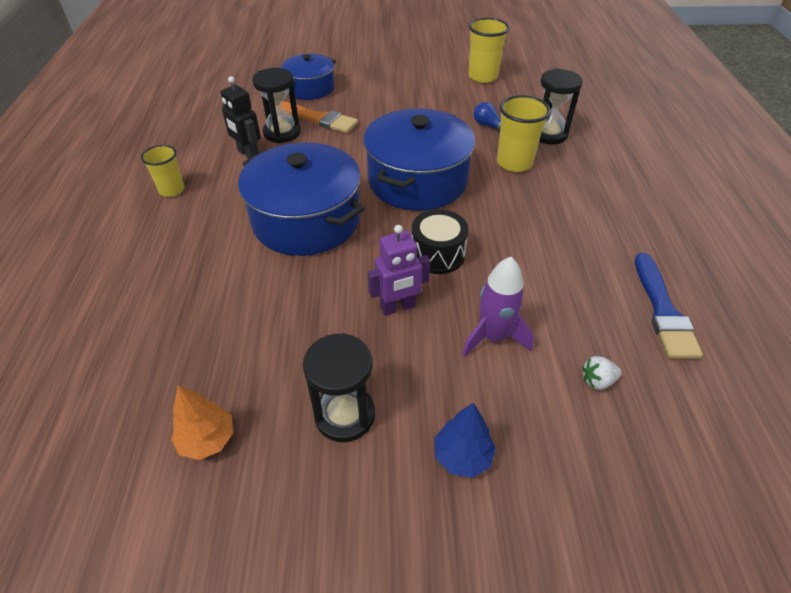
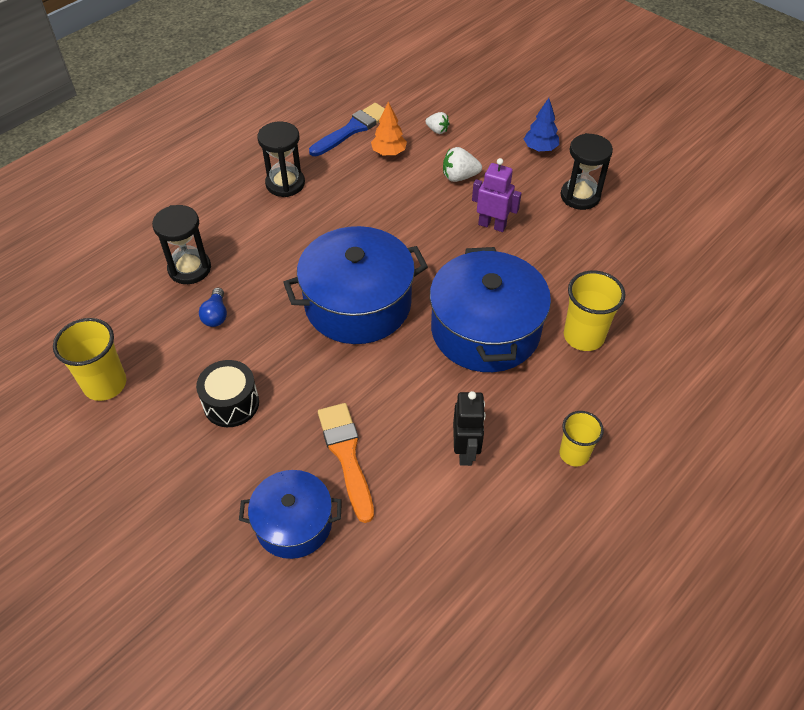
camera: 135 degrees left, 5 degrees up
(207, 440) = (662, 230): orange tree -> orange tree (389, 153)
(282, 133) = (403, 460): black hourglass -> black hourglass (285, 184)
(437, 254) = (425, 238): black drum -> black drum (231, 403)
(493, 337) = (459, 177): purple rocket -> white strawberry
(514, 163) = (263, 264): yellow cup -> yellow cup (583, 336)

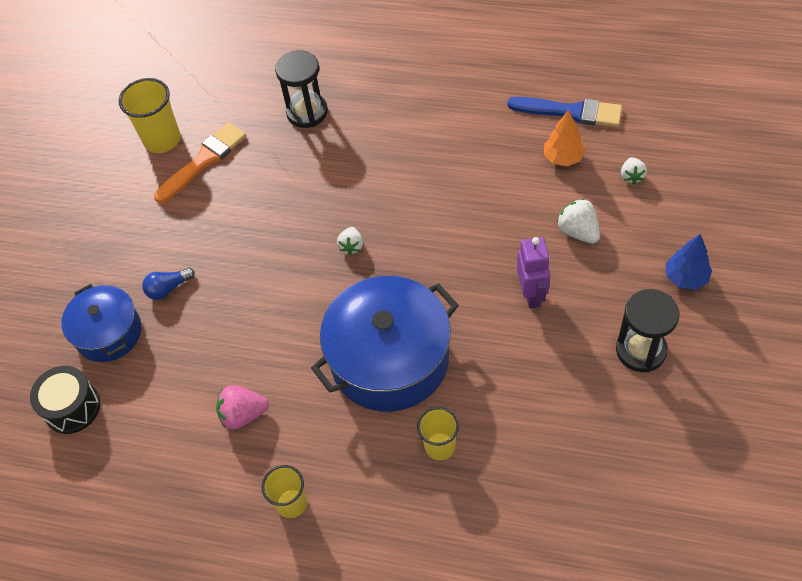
camera: 65 degrees right, 5 degrees up
(216, 315) = (271, 160): blue light bulb -> blue light bulb (168, 288)
(231, 403) = (192, 226): black drum -> black drum (72, 407)
(285, 184) = (454, 110): black hourglass -> none
(346, 455) = (189, 331): orange brush -> orange brush (204, 161)
(358, 304) = (351, 246): blue pot -> white strawberry
(465, 451) = (243, 414): black robot -> pink strawberry
(583, 336) = (440, 446): yellow cup -> yellow cup, size x0.66

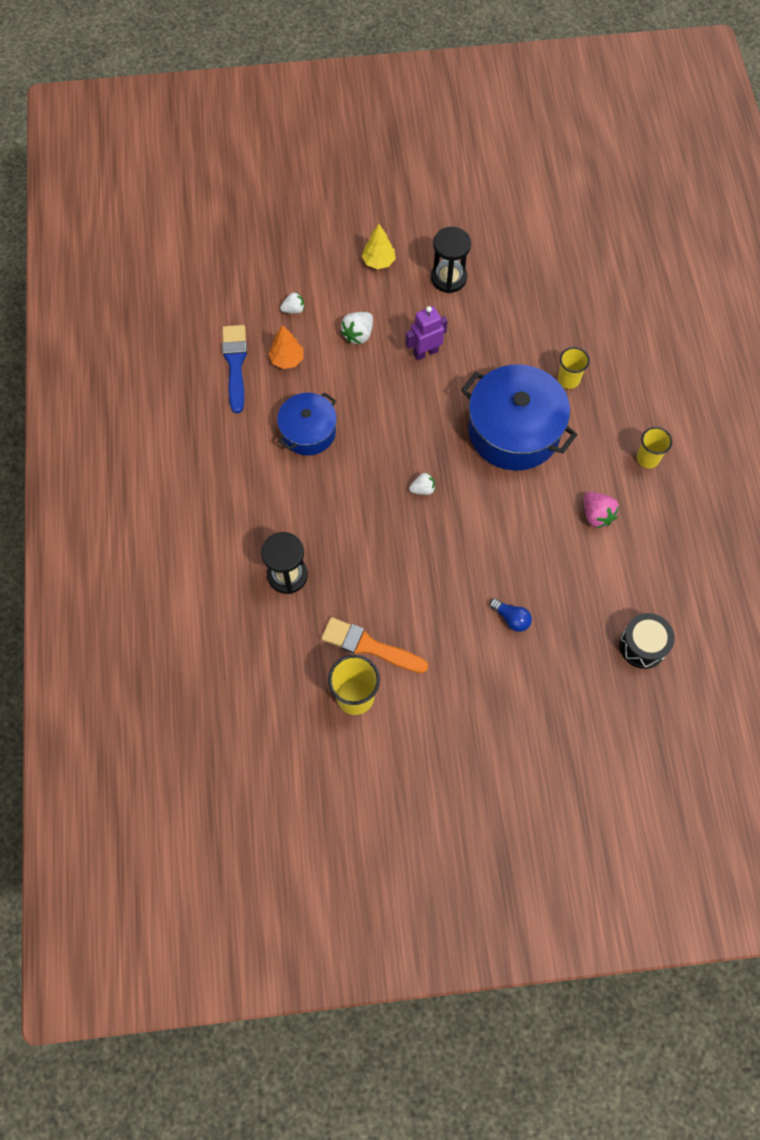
camera: 115 degrees left, 10 degrees up
(108, 333) = (569, 648): blue pot -> blue pot (308, 432)
(686, 277) = (378, 261): blue tree -> yellow tree

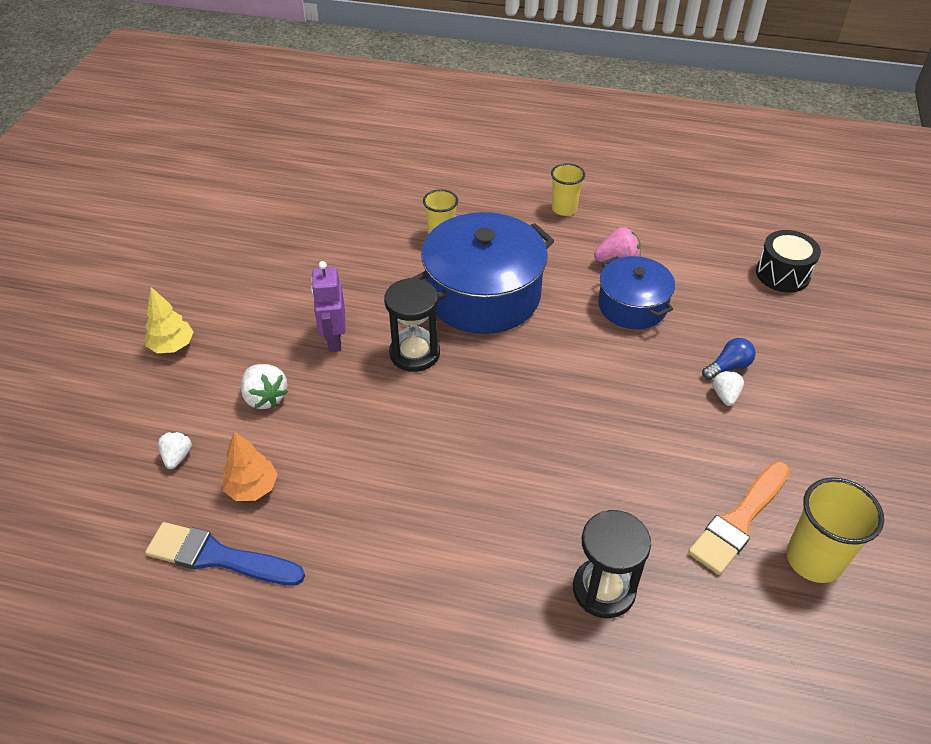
camera: 70 degrees left, 20 degrees down
(308, 432) = (382, 496): blue pot -> blue pot (632, 306)
(422, 489) = (525, 398): white strawberry -> white strawberry (725, 396)
(448, 278) = (245, 290): black hourglass -> black hourglass (414, 353)

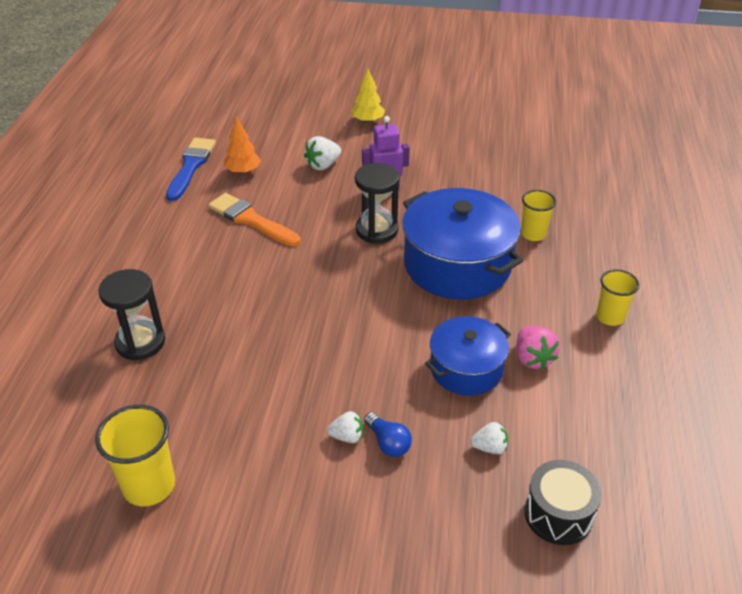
camera: 85 degrees right, 5 degrees down
(177, 457) = (269, 139): white strawberry -> white strawberry (489, 447)
(739, 521) = (196, 433): orange brush -> orange brush (251, 220)

